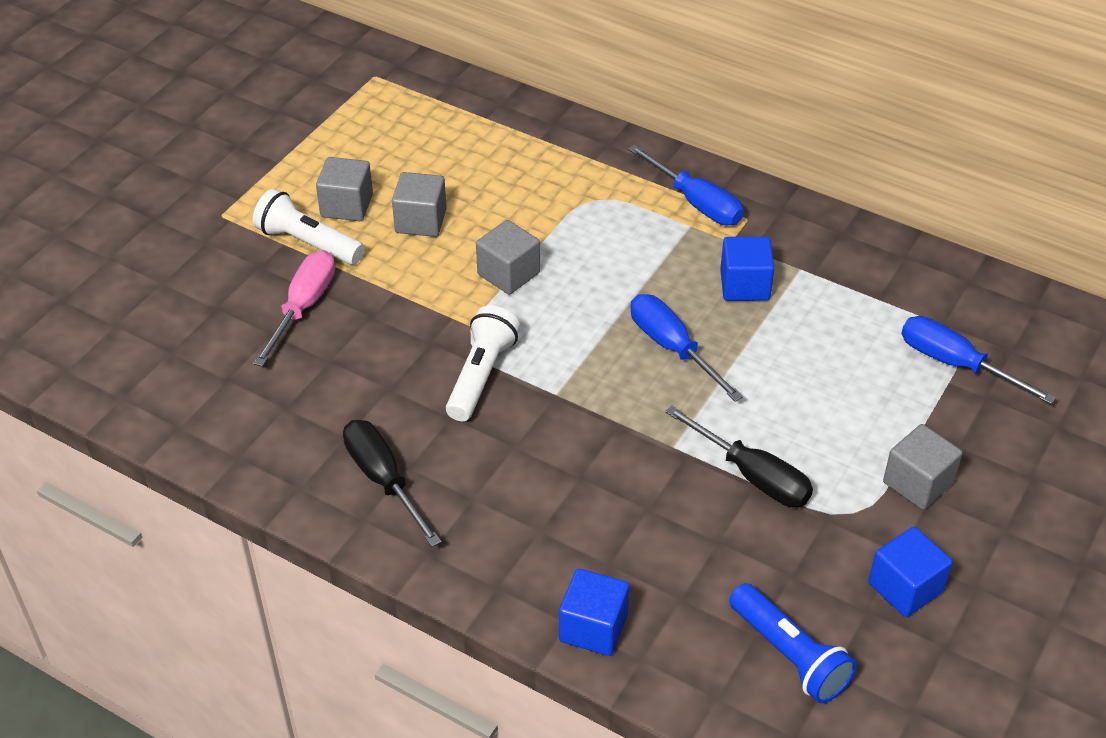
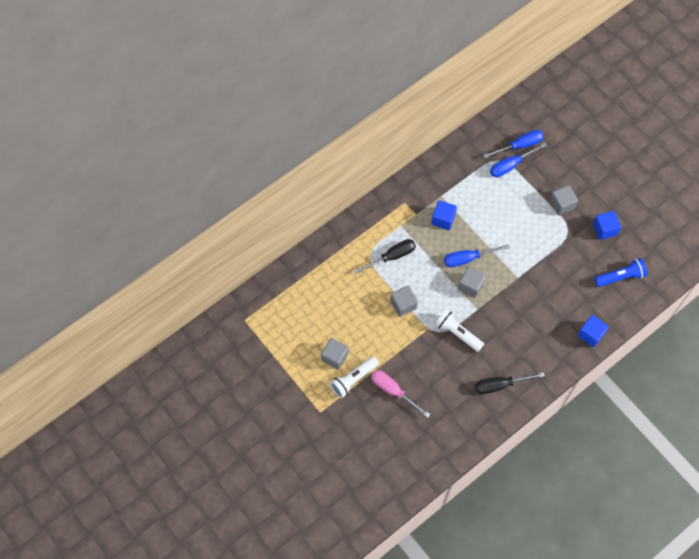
camera: 70 degrees left, 20 degrees up
(421, 221) = (357, 329): grey cube -> grey cube (470, 286)
(696, 202) = (387, 217): blue screwdriver -> blue screwdriver (519, 146)
(752, 475) = (540, 256): black screwdriver -> black screwdriver (392, 256)

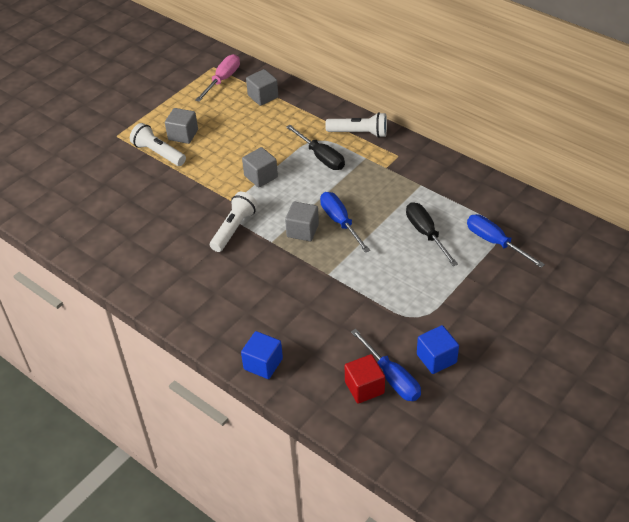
camera: 80 degrees right, 20 degrees down
(370, 223) = (359, 133): none -> white flashlight
(393, 391) = (149, 186): pink screwdriver -> pink screwdriver (223, 80)
(443, 219) = (387, 191): blue cube -> none
(500, 385) = (170, 279): black screwdriver -> black screwdriver (426, 233)
(519, 146) = (530, 247): blue screwdriver -> blue screwdriver (392, 377)
(561, 204) = (457, 304): grey cube -> grey cube (263, 96)
(620, 277) = (364, 387): blue flashlight -> red cube

